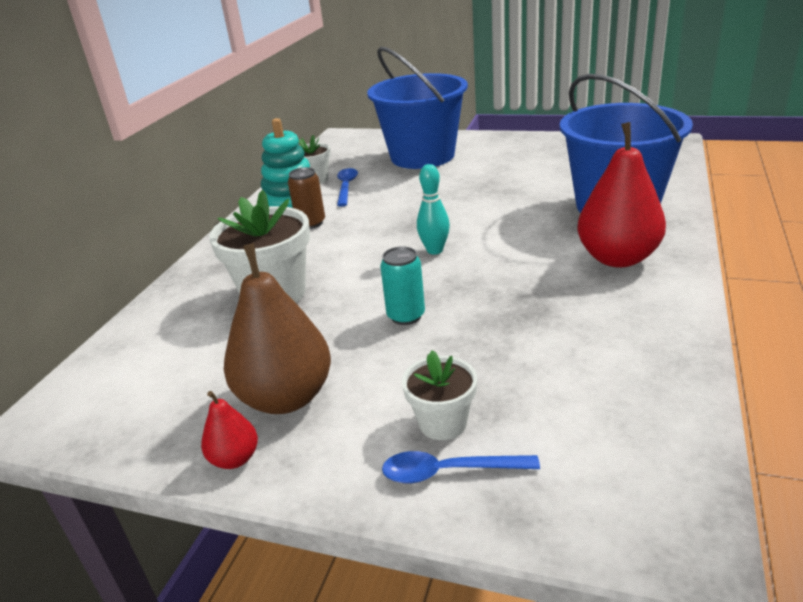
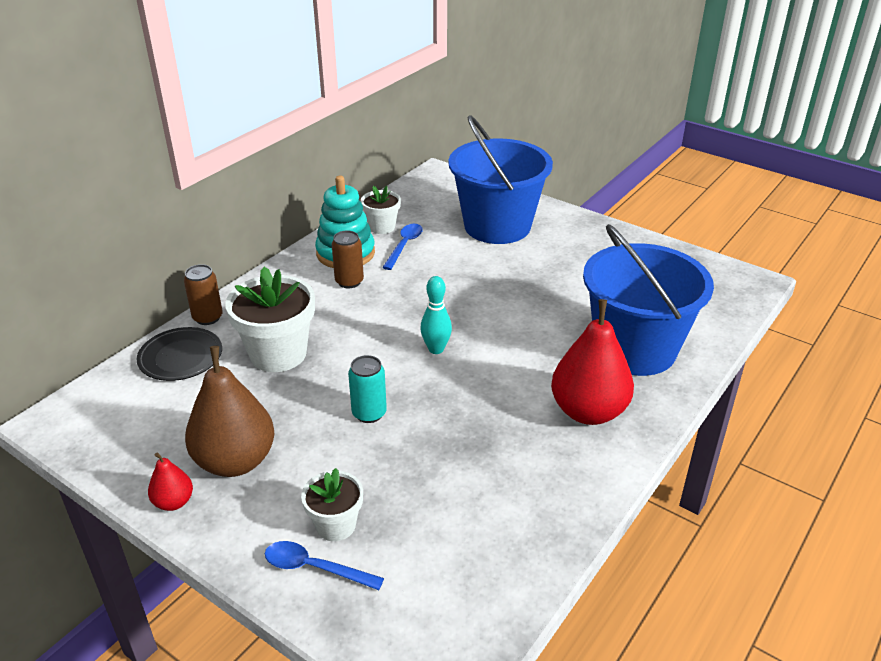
camera: 15 degrees right, 5 degrees up
(165, 324) = (180, 357): none -> black plate
(177, 284) = (207, 317): none -> brown can

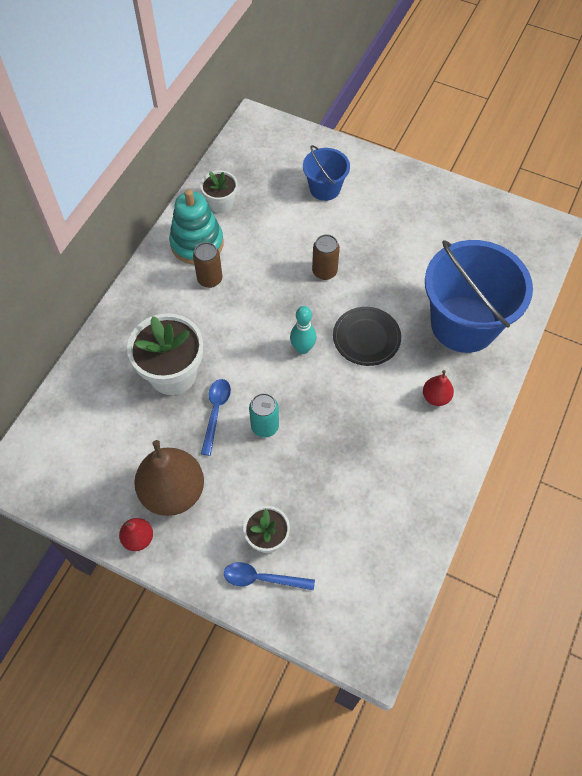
camera: 10 degrees left, 25 degrees up
(180, 357) = (91, 390): black plate -> black plate (366, 338)
(207, 317) = (99, 341): brown can -> brown can (324, 271)
(404, 246) = (247, 226): blue spoon -> blue spoon (216, 412)
(497, 226) = (325, 188): blue bucket -> blue bucket, size x0.51
(588, 411) = (436, 397): red pear -> red pear, size x0.48

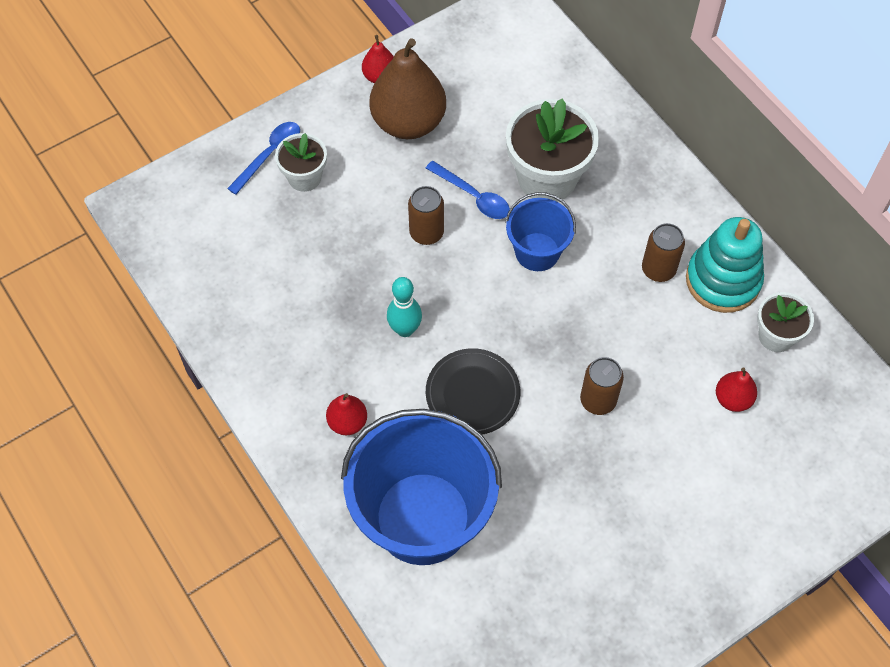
camera: 120 degrees right, 0 degrees up
(265, 426) = (426, 233): turquoise can -> brown can
(278, 209) = (732, 399): none -> red pear
(302, 348) = (500, 318): turquoise bowling pin -> turquoise bowling pin (405, 329)
(325, 188) = (739, 476): blue bucket -> blue bucket (537, 252)

